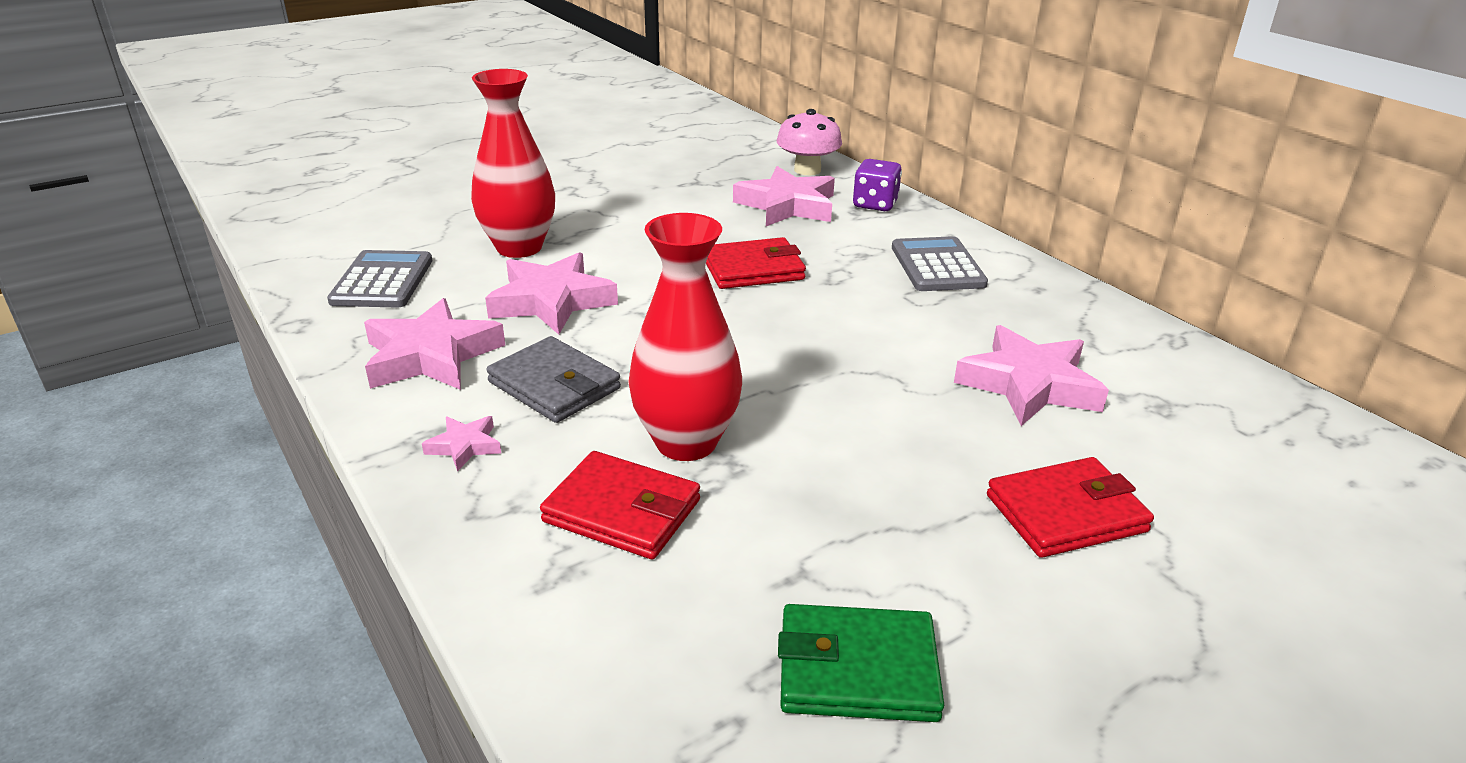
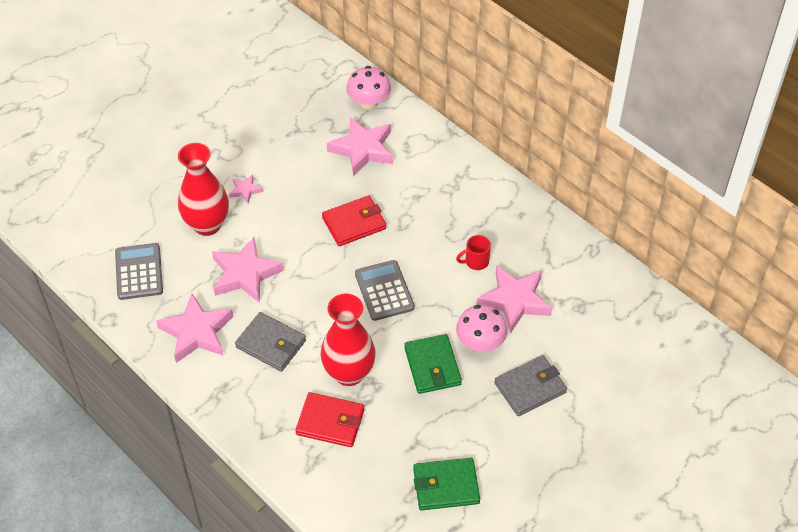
camera: 10 degrees left, 20 degrees up
(465, 446) = (242, 394): pink star -> pink star (245, 190)
(857, 453) = (432, 366): none -> green wallet
(875, 204) = (418, 139): purple dice -> none
(937, 266) = (462, 201): grey calculator -> grey calculator (384, 291)
(956, 330) = (476, 261): none -> red mug
(959, 431) = (480, 342): none -> pink mushroom
(1066, 513) = (530, 388): red wallet -> grey wallet

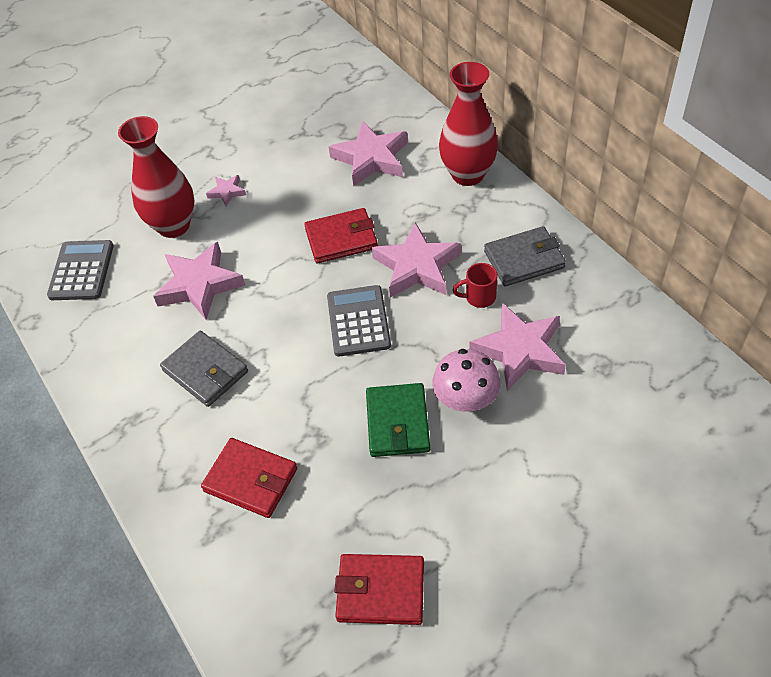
camera: 15 degrees right, 0 degrees up
(196, 332) = (123, 347): pink star -> pink star (416, 267)
(349, 373) = (290, 419): red vase -> red vase (467, 174)
(369, 102) = (390, 110): pink mushroom -> none
(446, 486) = (380, 591): green wallet -> red wallet
(530, 388) = (521, 467): grey wallet -> grey wallet (524, 259)

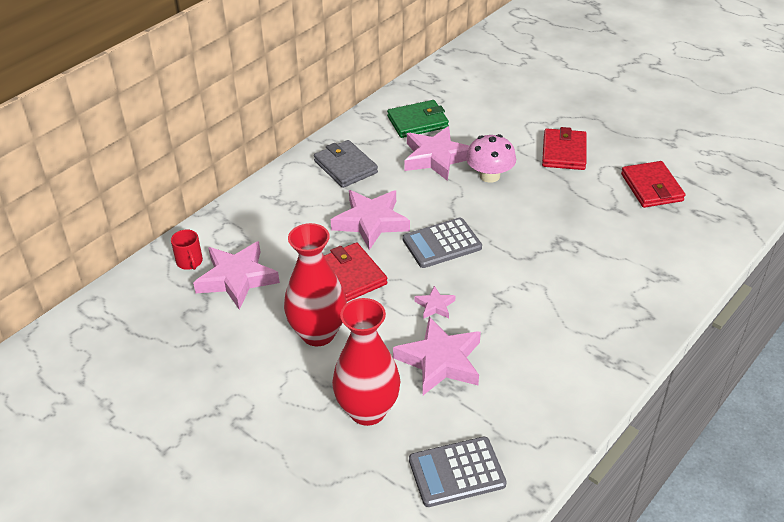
camera: 110 degrees left, 10 degrees down
(205, 371) = (533, 325): grey wallet -> none
(227, 192) = (306, 380): pink star -> pink star (435, 305)
(251, 480) = (614, 267): red wallet -> red wallet (564, 152)
(397, 423) = (526, 204): green wallet -> green wallet (417, 122)
(467, 174) = (250, 211): red vase -> red vase (318, 333)
(479, 297) = (392, 184): red mug -> red mug (190, 262)

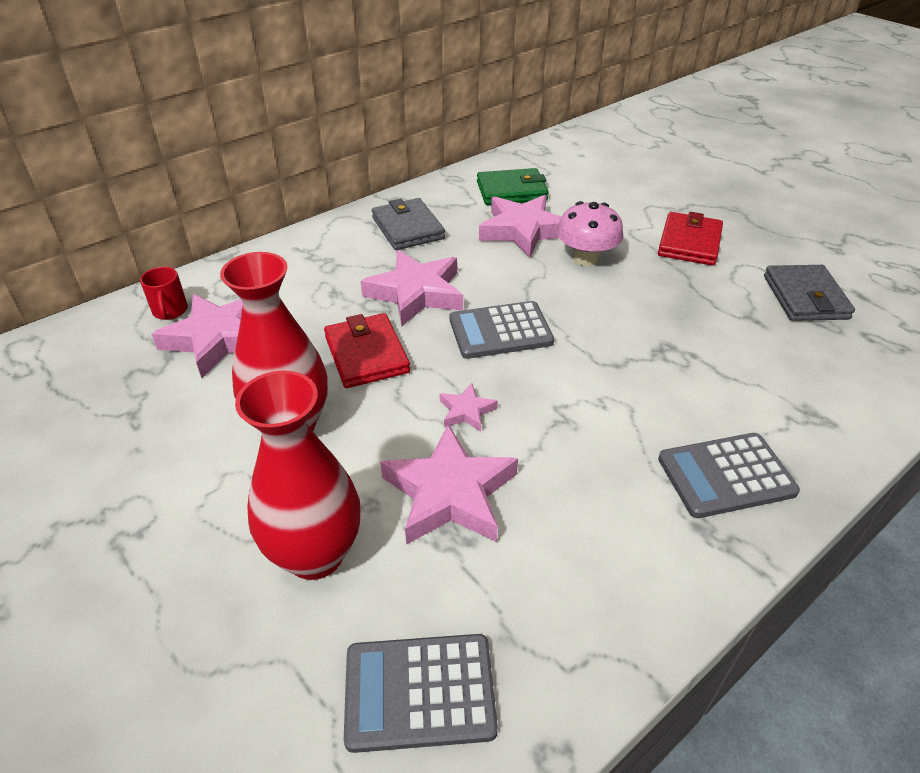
camera: 10 degrees right, 0 degrees up
(612, 323) = (726, 475): none -> grey calculator
(651, 187) = (805, 297): red wallet -> grey wallet

